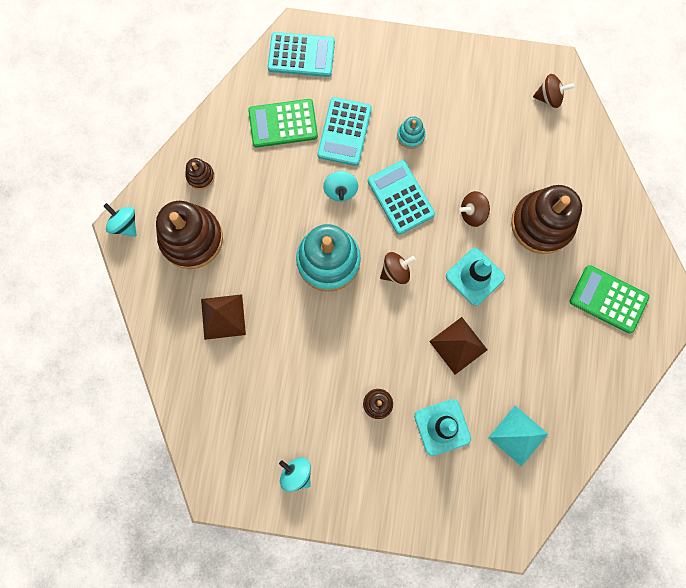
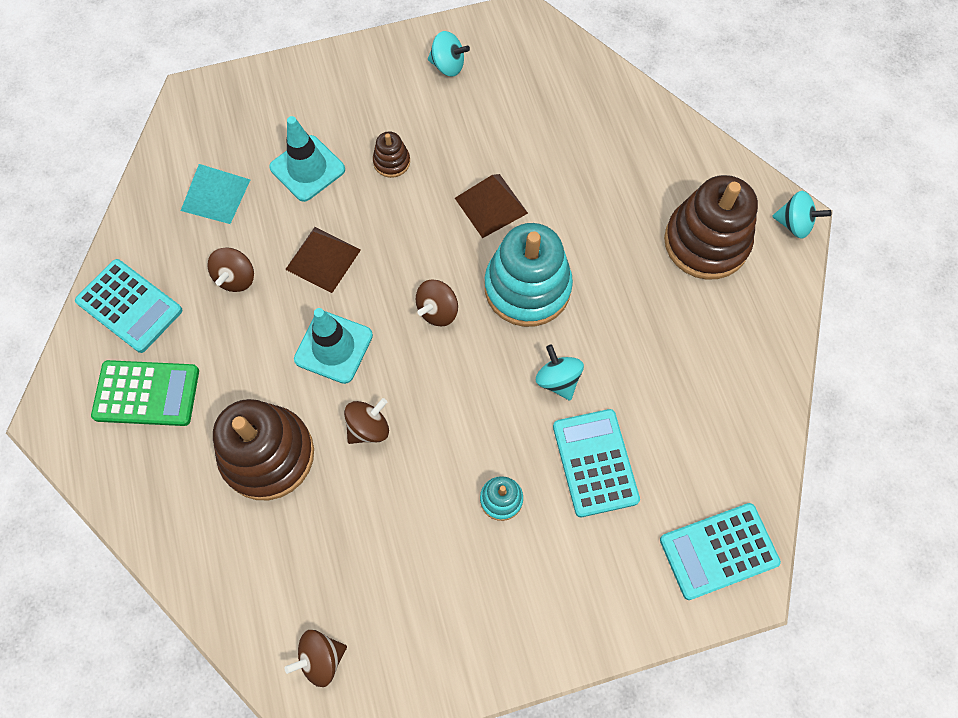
camera: 155 degrees right, 10 degrees down
(200, 176) = (744, 319): brown stacking toy -> none
(223, 316) = (615, 176): brown pyramid -> brown pyramid (491, 205)
(283, 123) = (684, 436): green calculator -> none
(400, 197) = (474, 406): turquoise calculator -> turquoise calculator (129, 306)
(524, 358) = (236, 278): none -> brown spinning top

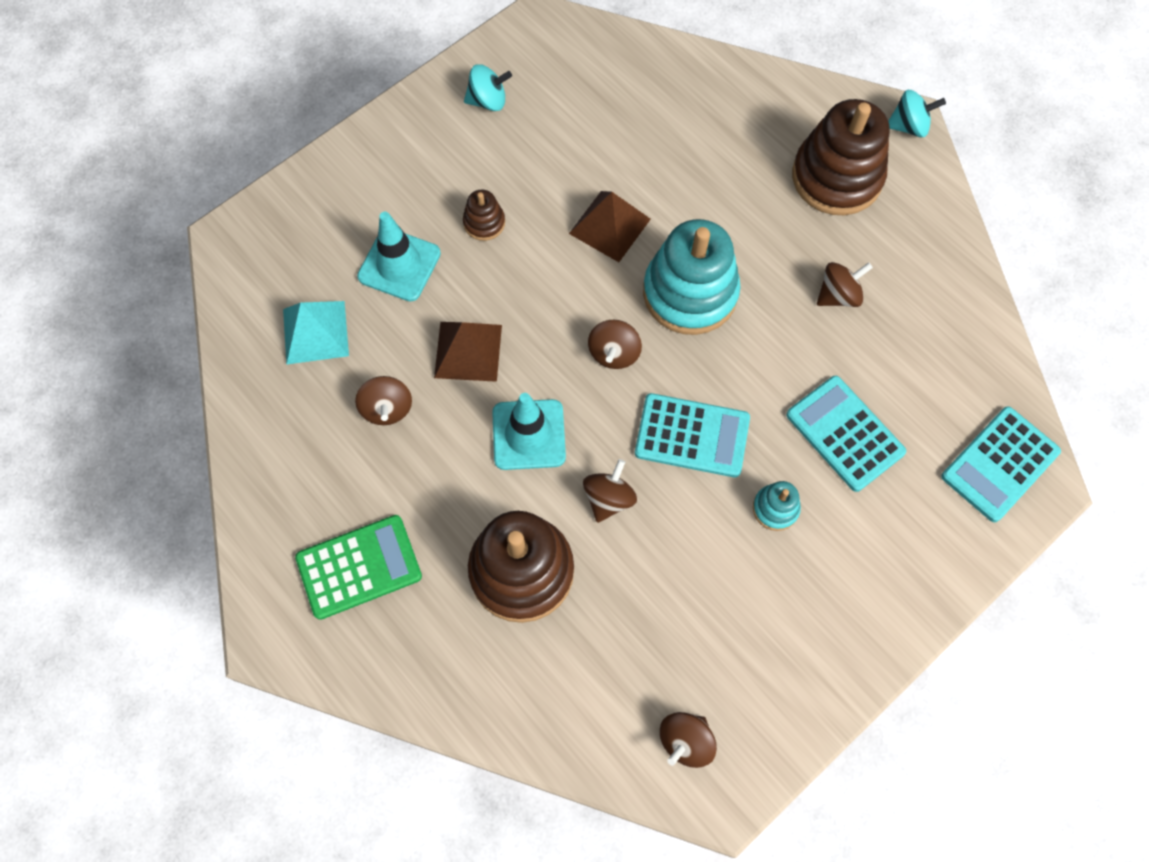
camera: 25 degrees left, 0 degrees up
(129, 306) = (288, 486): turquoise calculator -> turquoise calculator (692, 436)
(558, 380) = (767, 370): turquoise spinning top -> none
(653, 343) = (838, 295): none -> brown spinning top

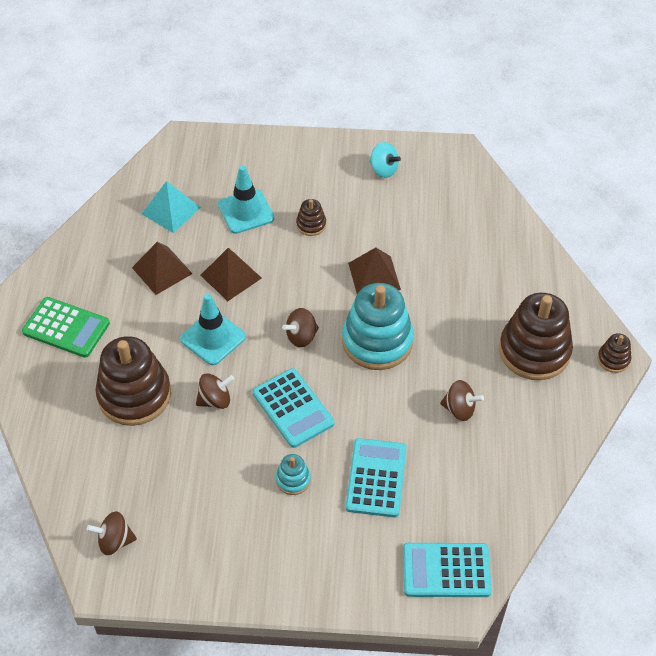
camera: 45 degrees right, 15 degrees down
(387, 409) = (162, 270): brown spinning top -> brown pyramid
(908, 126) = (613, 359): turquoise spinning top -> brown stacking toy

